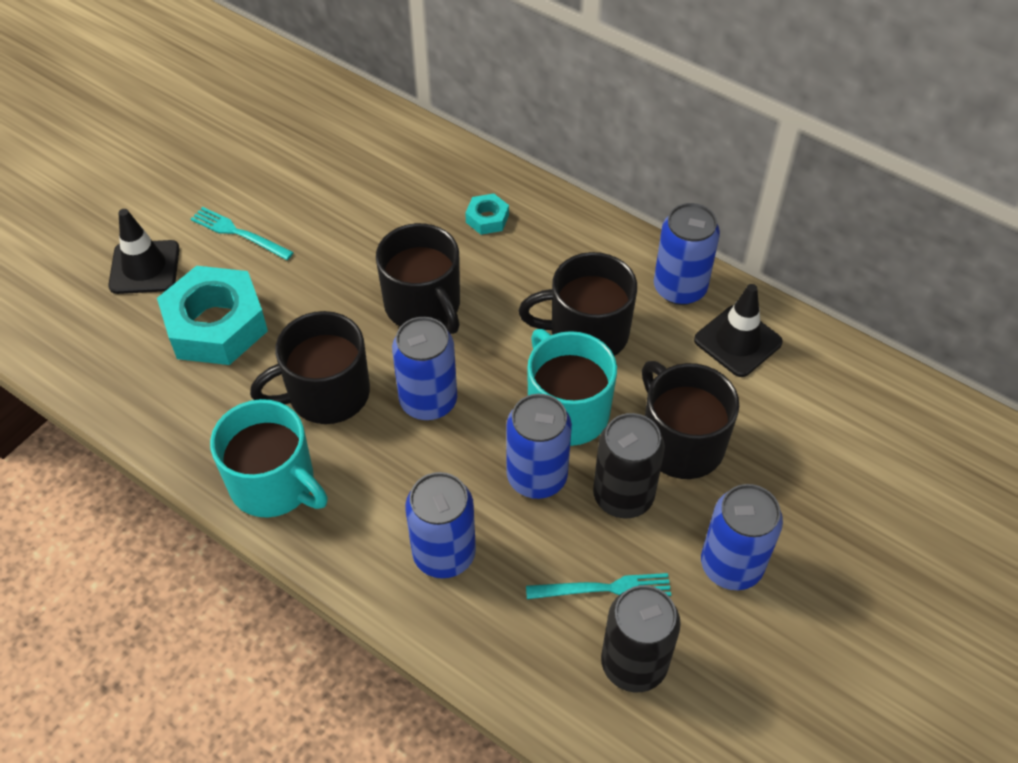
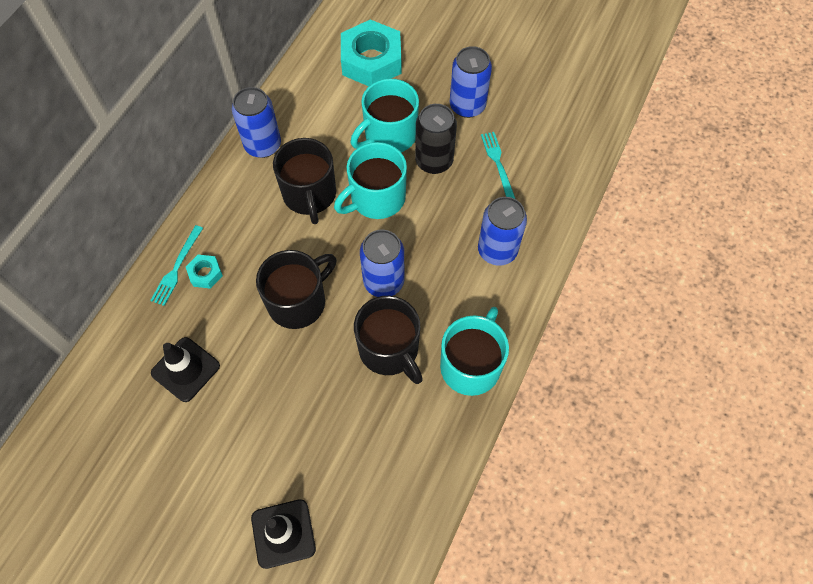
camera: 100 degrees left, 10 degrees up
(216, 325) = (338, 450): turquoise nut -> turquoise nut (371, 61)
(238, 233) = (236, 463): turquoise fork -> turquoise fork (177, 268)
(537, 477) = (430, 208): blue can -> none
(634, 663) = (539, 146): black can -> none
(681, 443) = (389, 135): black mug -> turquoise mug
(737, 341) = (304, 111): black traffic cone -> black traffic cone (185, 369)

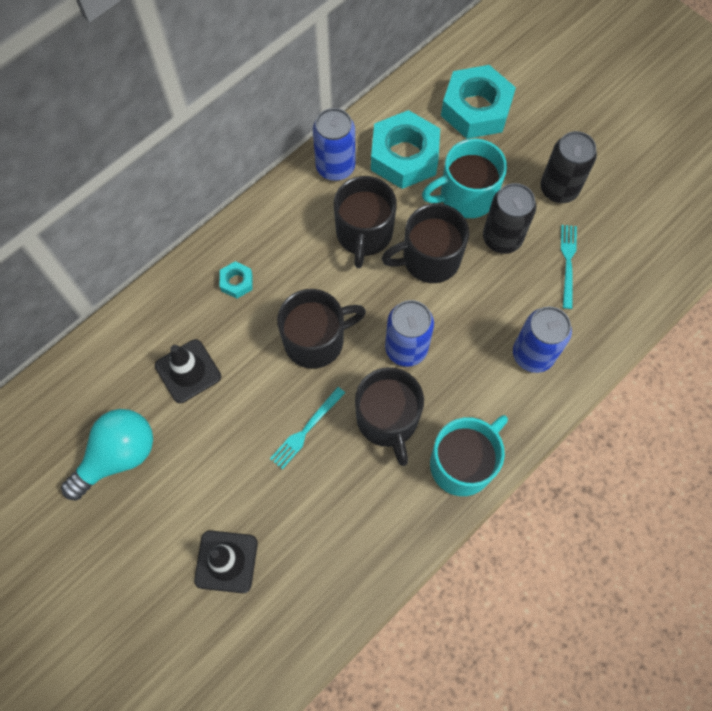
camera: 20 degrees right, 5 degrees up
(142, 472) = (118, 456): none -> turquoise light bulb
(177, 268) = (212, 267): turquoise fork -> turquoise fork (306, 430)
(322, 118) = (404, 156): none -> turquoise nut
(376, 198) = (429, 259): turquoise mug -> black mug
(467, 106) = (559, 189): blue can -> black can

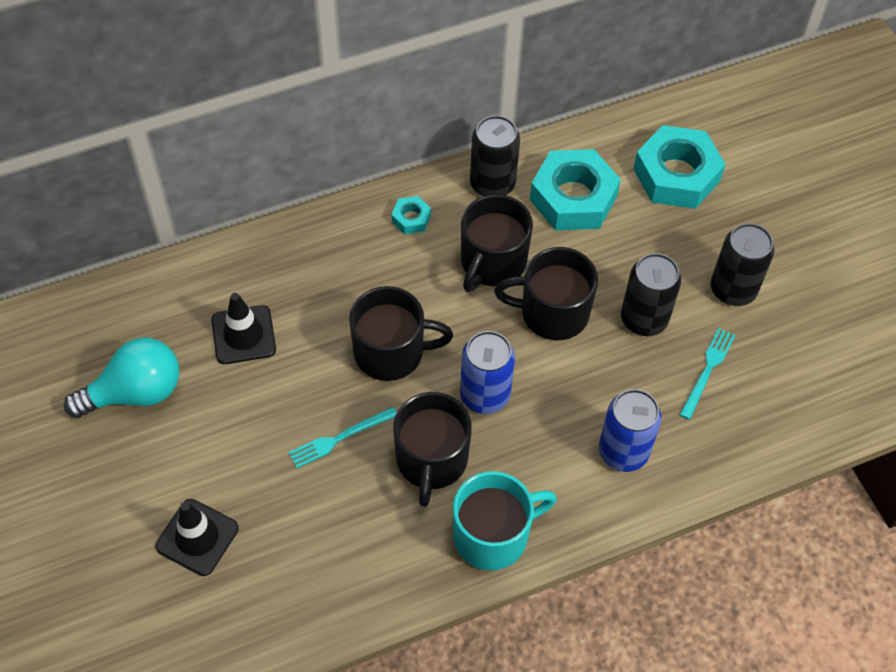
camera: 20 degrees right, 10 degrees down
(236, 282) = (334, 264): turquoise nut -> turquoise nut (411, 218)
(335, 167) = (492, 184): blue can -> black can
(466, 196) = (623, 261): turquoise mug -> none

